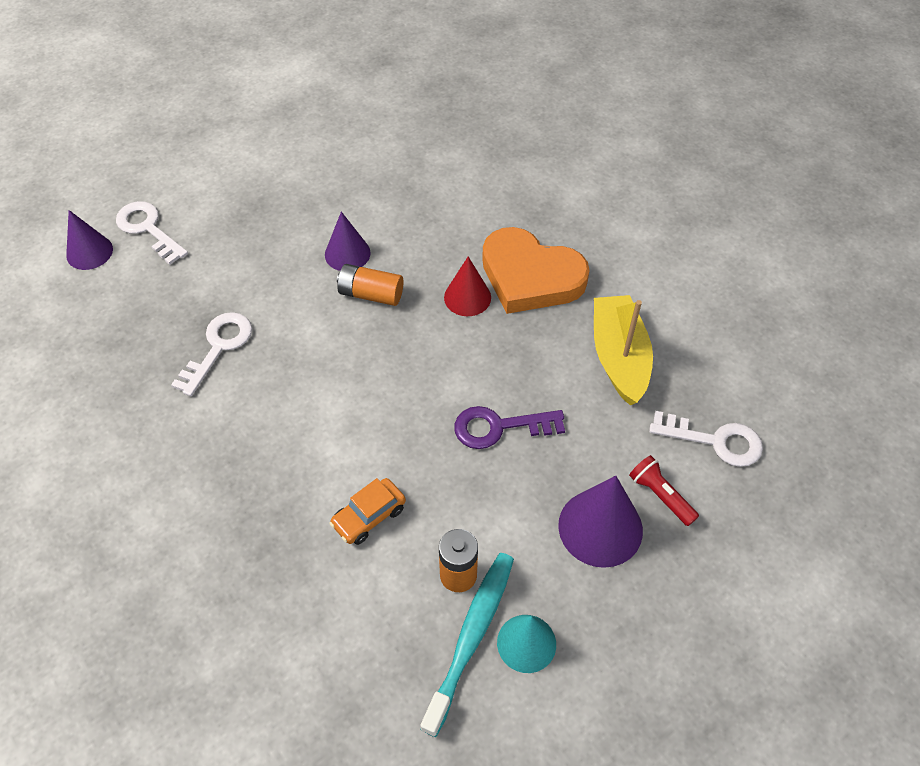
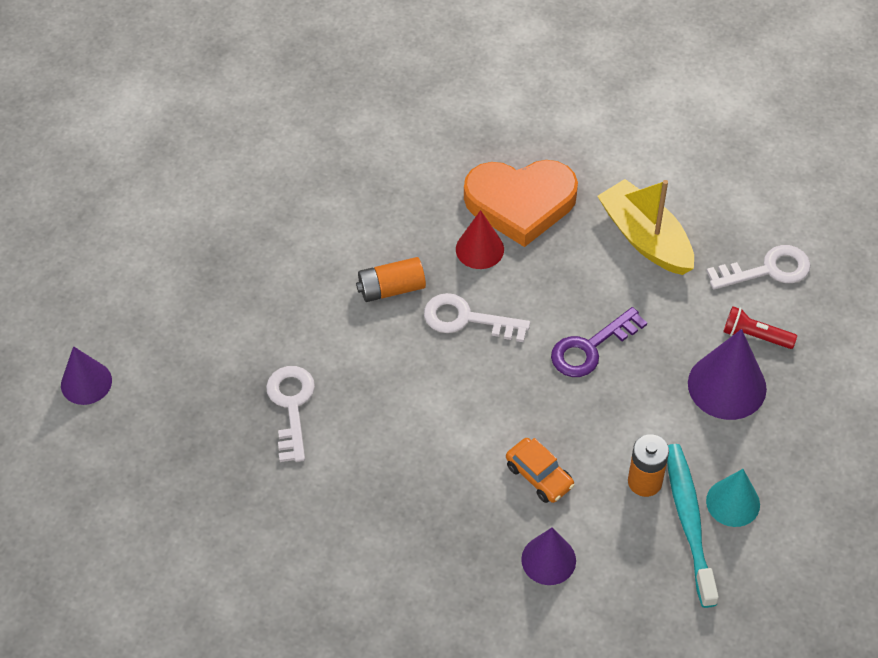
camera: 30 degrees left, 0 degrees up
(148, 229) = (125, 332): white key -> white key (467, 319)
(347, 253) = (339, 262): purple cone -> purple cone (548, 560)
(369, 516) = (539, 476): orange car -> orange car turned 60 degrees counterclockwise

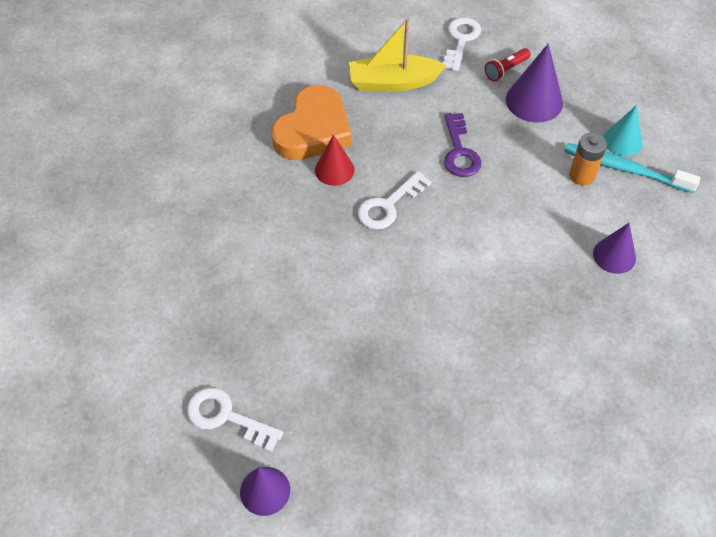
camera: 60 degrees left, 0 degrees up
(291, 406) = (390, 349): white key -> white key (226, 417)
(391, 288) = (329, 236): orange battery -> none
(539, 476) = (544, 228): orange car -> none

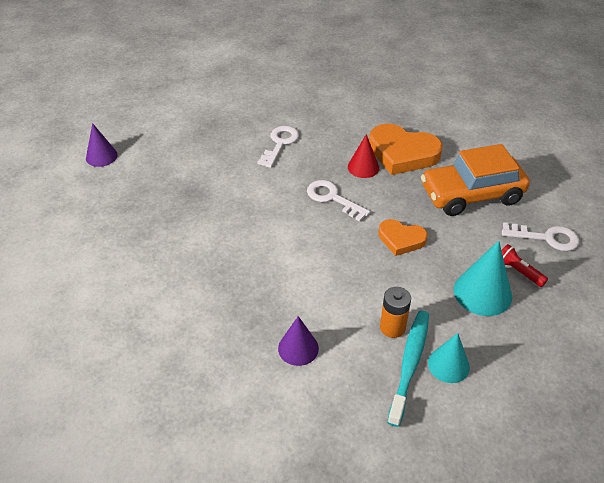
camera: 85 degrees right, 10 degrees down
(226, 417) = (153, 136): white key -> white key (280, 144)
(393, 82) = (471, 194): yellow boat -> orange car
(459, 151) = (401, 239): purple key -> orange heart
(534, 101) = (482, 293): purple cone -> turquoise cone

